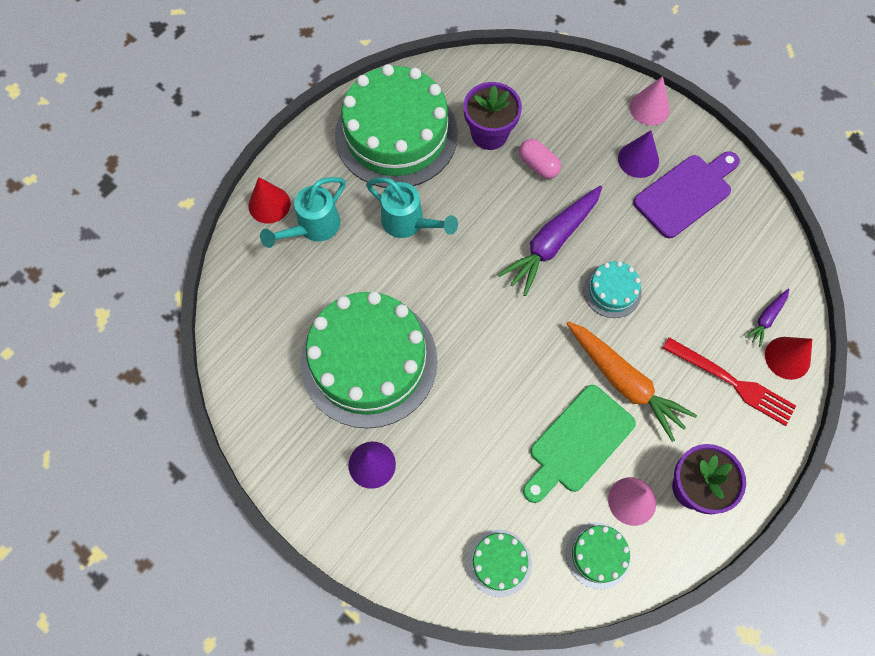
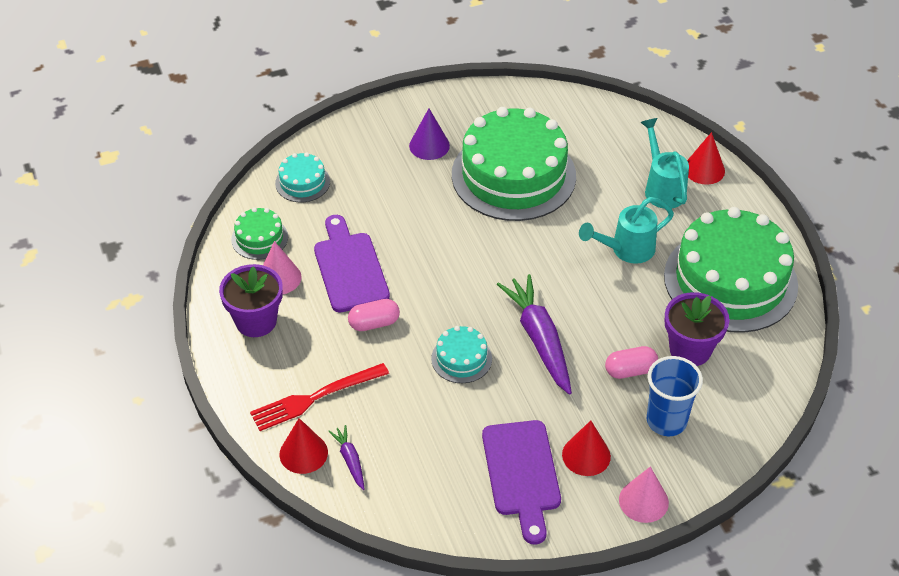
camera: 120 degrees right, 20 degrees down
(499, 562) = (302, 182): green cake -> turquoise cake
(569, 122) = (666, 421): none -> blue cup
(578, 442) = (350, 268): green cutting board -> purple cutting board
(624, 382) = (374, 323): orange carrot -> pink capsule
(638, 160) = (586, 455): purple cone -> red cone

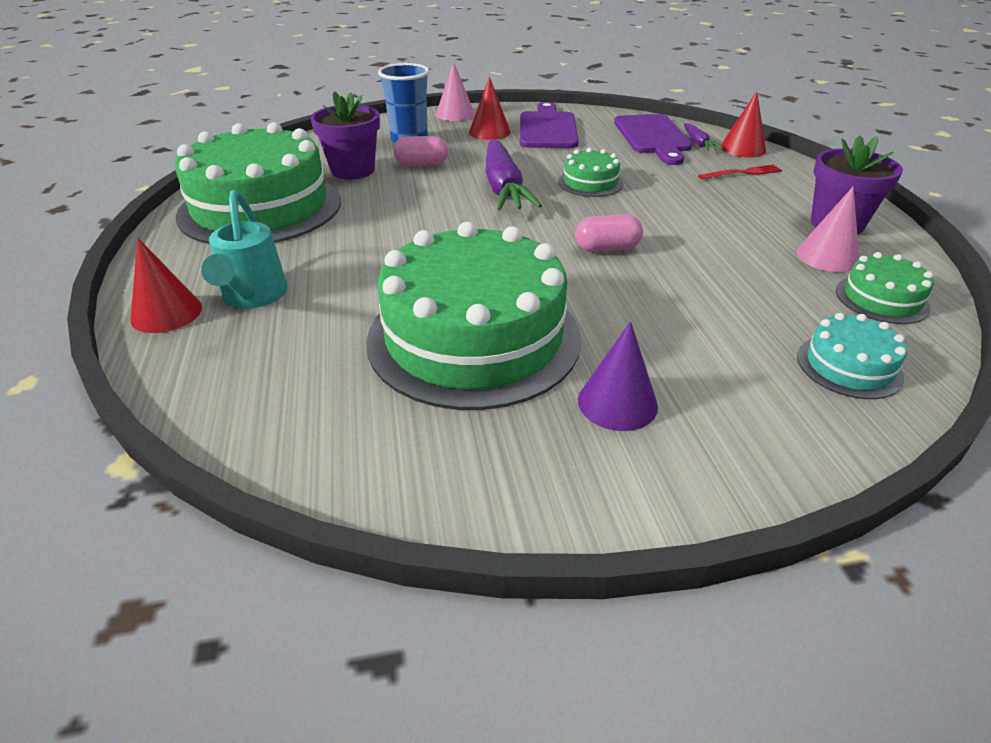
camera: 170 degrees left, 10 degrees down
(315, 398) = (743, 173): red fork -> red fork, size x0.61
(350, 268) = (731, 257): purple cutting board -> purple cutting board (652, 137)
(374, 323) = (689, 211): pink capsule -> pink capsule (607, 248)
(461, 359) = (590, 182): turquoise cake -> green cake
(626, 250) = (360, 241): turquoise watering can -> none

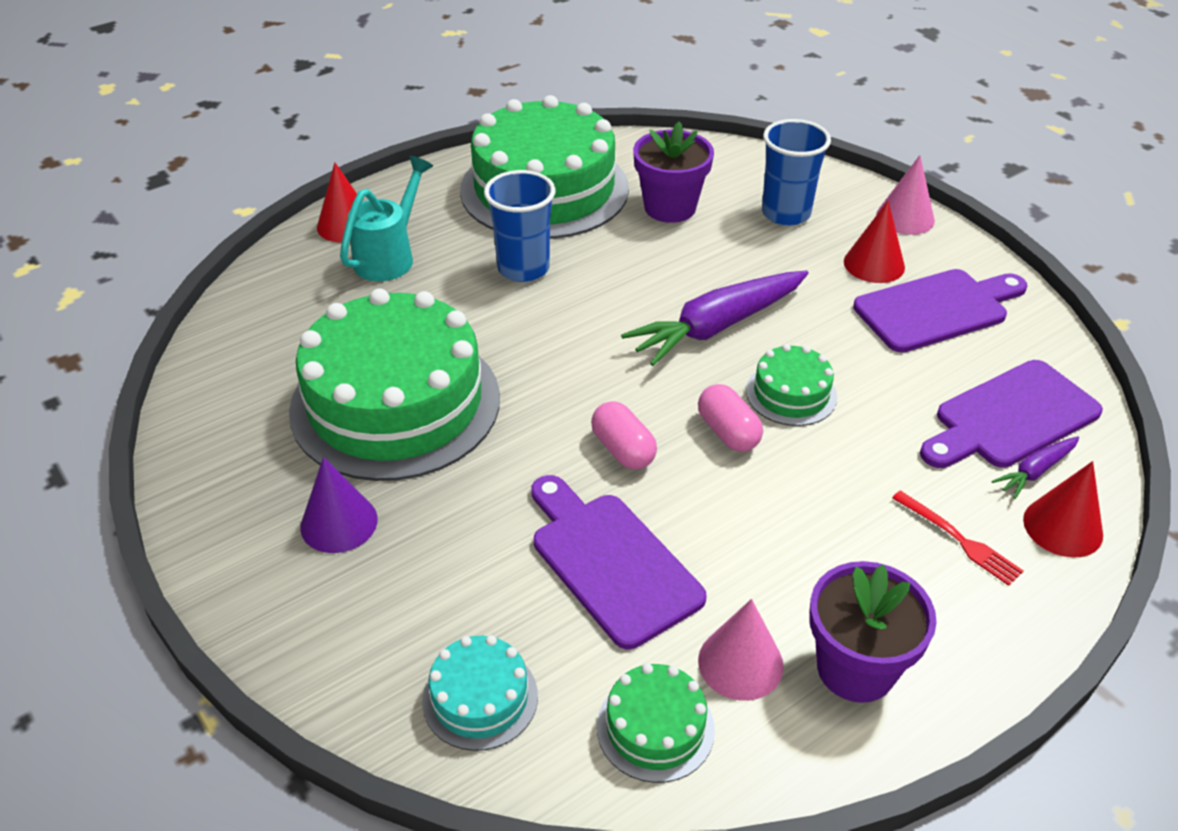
camera: 65 degrees right, 5 degrees up
(253, 298) = (390, 256): turquoise watering can -> turquoise watering can turned 150 degrees clockwise
(354, 239) = (523, 268): none -> blue cup
(421, 164) = (727, 247): pink capsule -> pink capsule (728, 432)
(721, 279) = (611, 562): none -> purple cutting board

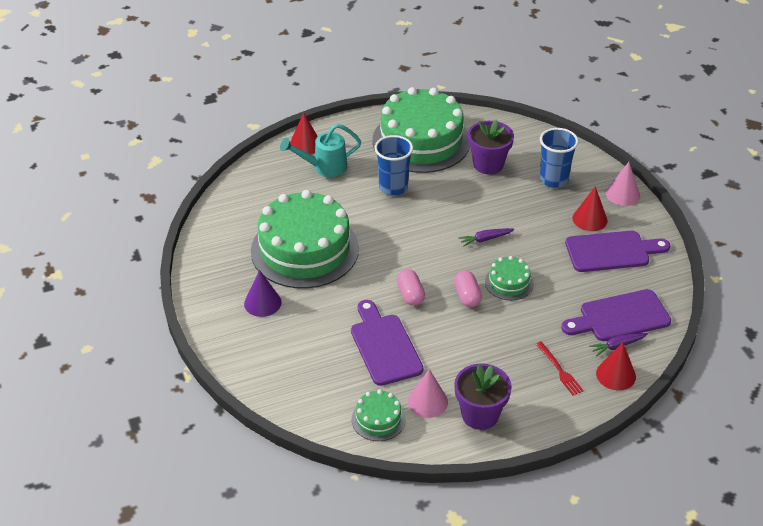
camera: 15 degrees right, 0 degrees up
(390, 256) = (324, 167): turquoise watering can -> turquoise watering can turned 150 degrees counterclockwise
(480, 698) = (305, 391): turquoise cake -> none
(717, 327) = (485, 239): purple carrot -> purple carrot, size x0.48

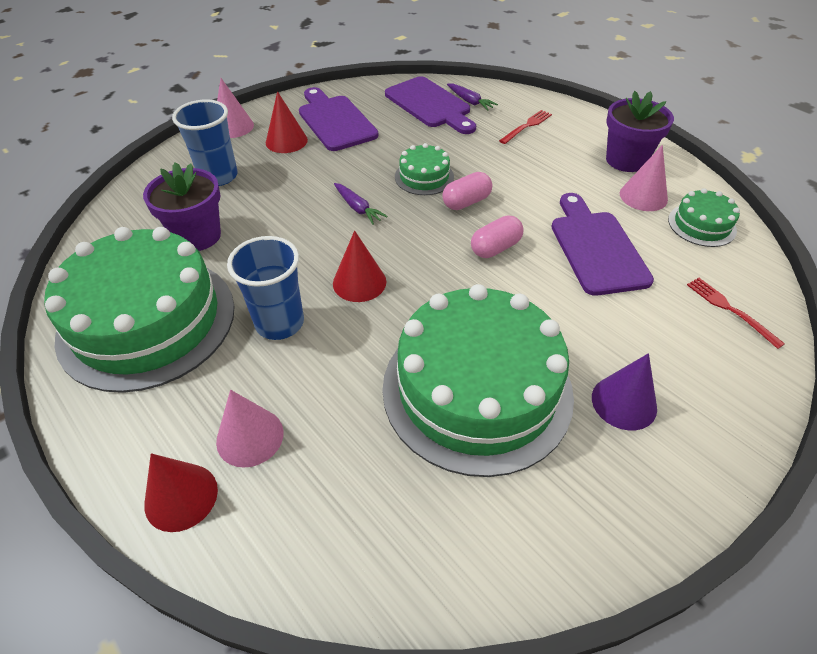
camera: 110 degrees left, 5 degrees up
(295, 386) = (730, 310): none -> red fork
(324, 167) = (250, 437): turquoise watering can -> pink cone
(384, 346) = (596, 248): purple cutting board -> purple cutting board turned 120 degrees clockwise
(616, 375) = (506, 98): red cone -> red cone (359, 282)

